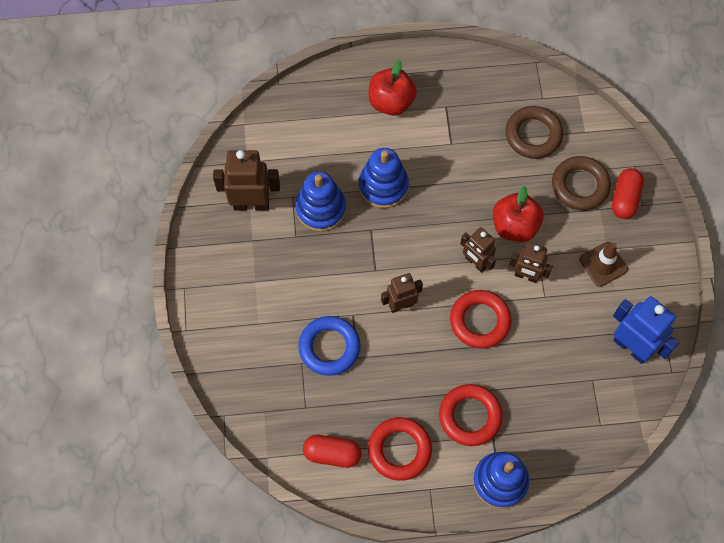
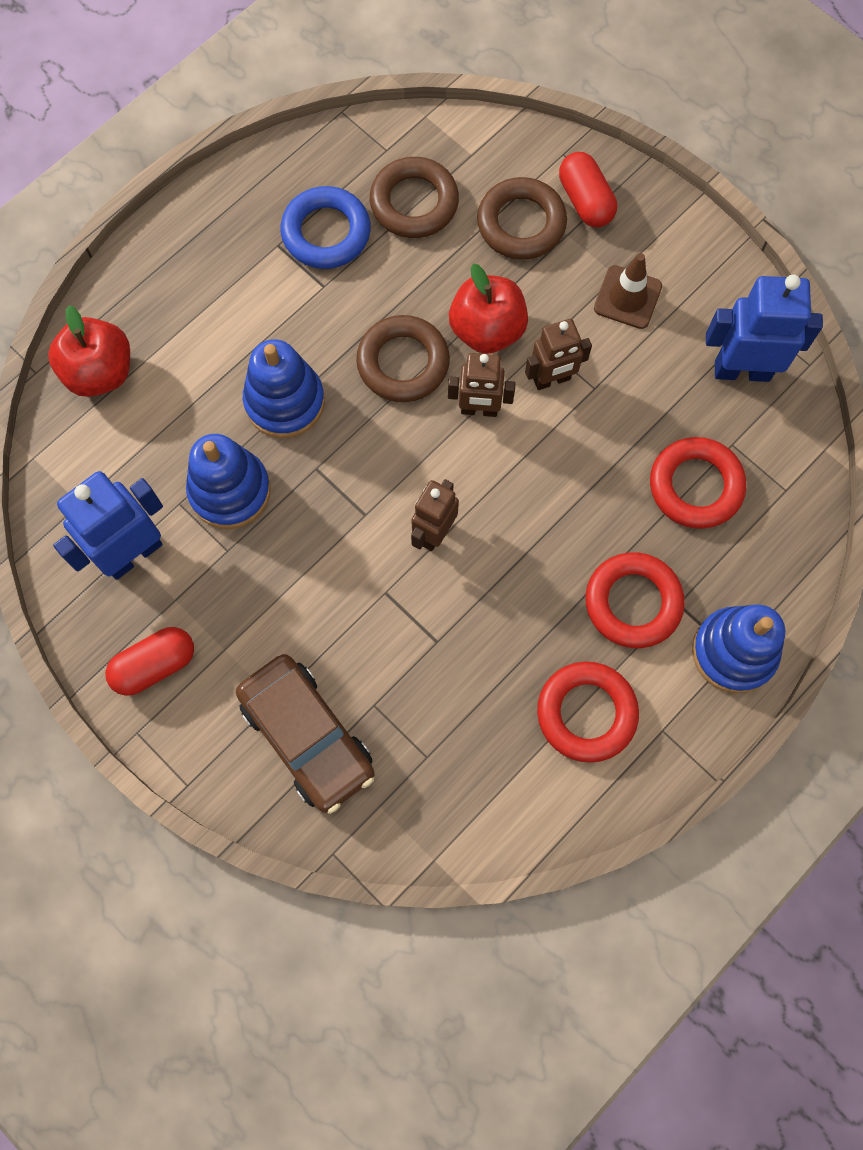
camera: 40 degrees left, 5 degrees up
(251, 204) = (133, 554): brown robot -> blue robot
(258, 352) = (307, 736): none -> brown car
(329, 347) = (392, 657): blue ring -> blue ring (326, 233)
(332, 454) = (510, 787): red capsule -> red capsule (154, 665)
(391, 102) = (204, 289): red apple -> red apple (100, 372)
(457, 211) = (403, 363): none -> brown ring
(480, 321) = (545, 477): red ring -> red ring (695, 486)

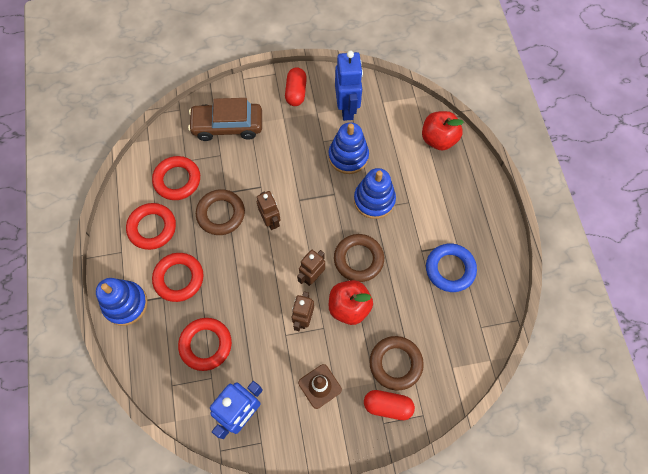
camera: 125 degrees right, 5 degrees down
(414, 203) = (441, 320): brown ring -> brown ring (221, 214)
(473, 741) = (177, 180): none -> red ring

